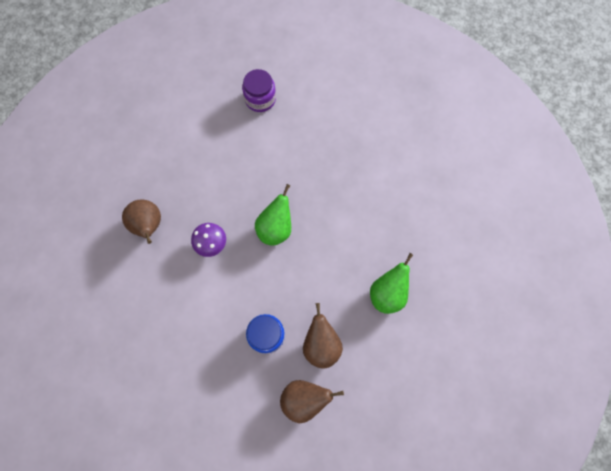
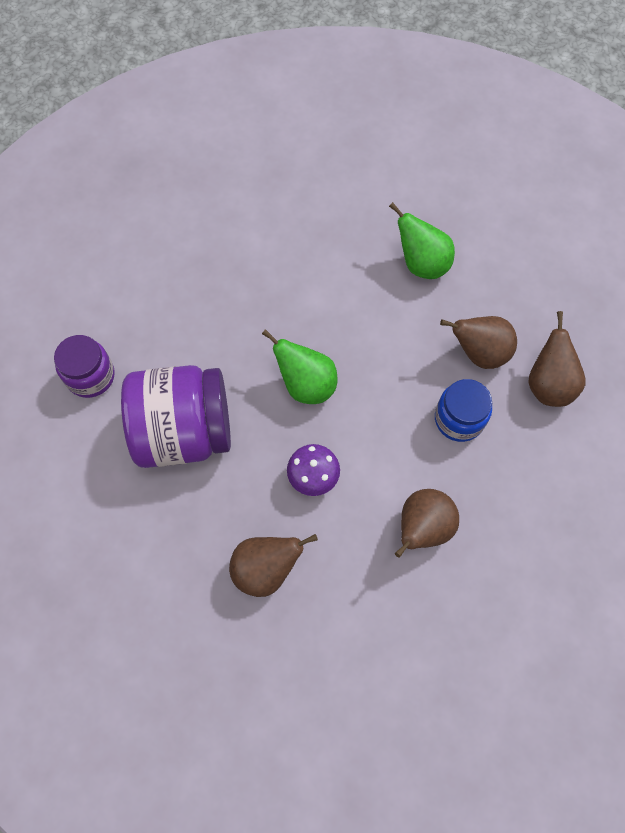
camera: 80 degrees left, 5 degrees down
(184, 319) = (422, 528): none -> brown pear
(231, 160) = (184, 432): none -> purple jar

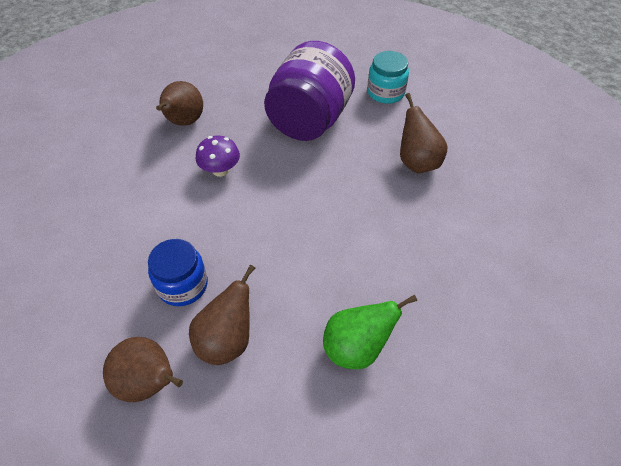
camera: 120 degrees right, 15 degrees down
(90, 376) = (385, 92): purple jar -> turquoise jar
(306, 385) = (294, 198): green pear -> none
(422, 528) = (127, 212): brown pear -> brown pear (417, 162)

